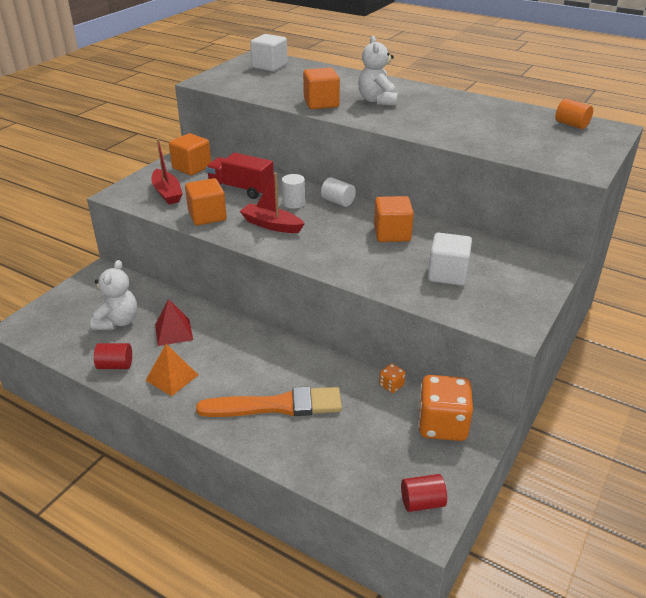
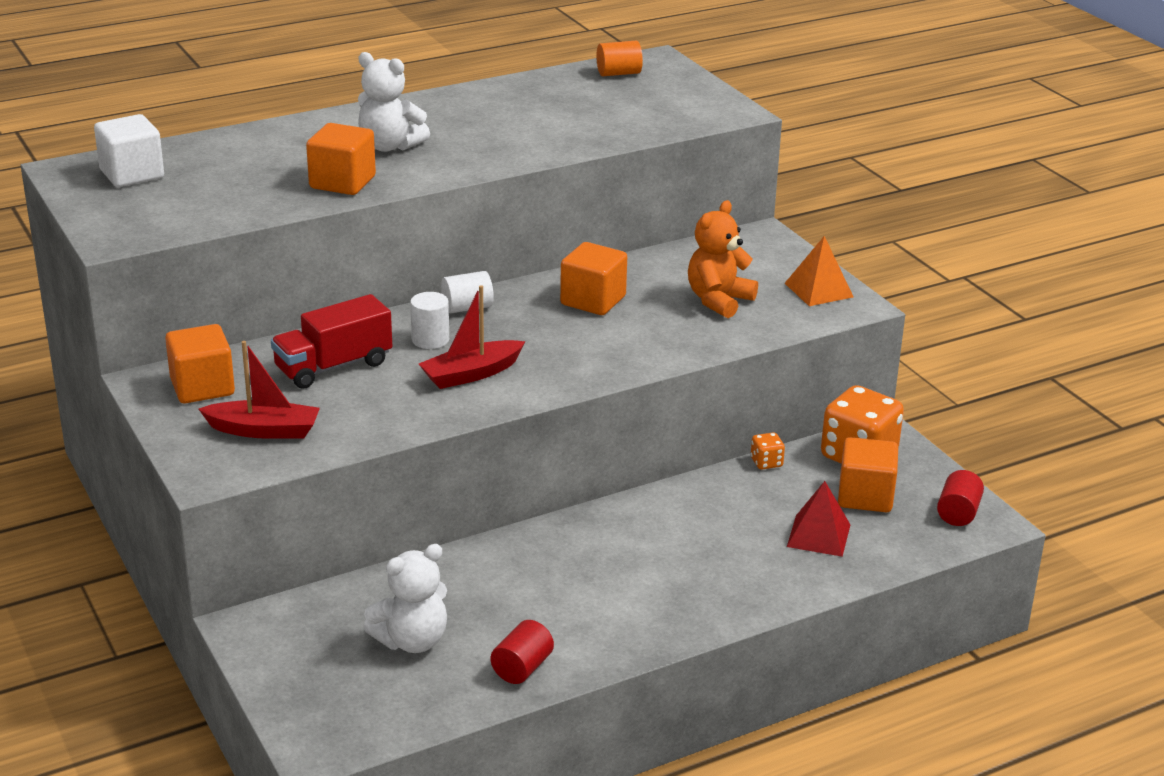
camera: 60 degrees left, 5 degrees down
(118, 321) = (412, 641): white teddy bear -> white teddy bear turned 105 degrees clockwise
(172, 377) = (598, 623): orange pyramid -> orange pyramid (819, 290)
(173, 332) = (493, 595): red pyramid -> red pyramid (818, 535)
(207, 216) = (383, 415): orange cube -> orange cube (865, 496)
(277, 406) = (730, 556): orange brush -> none
(447, 274) = (718, 300): white cube -> orange teddy bear

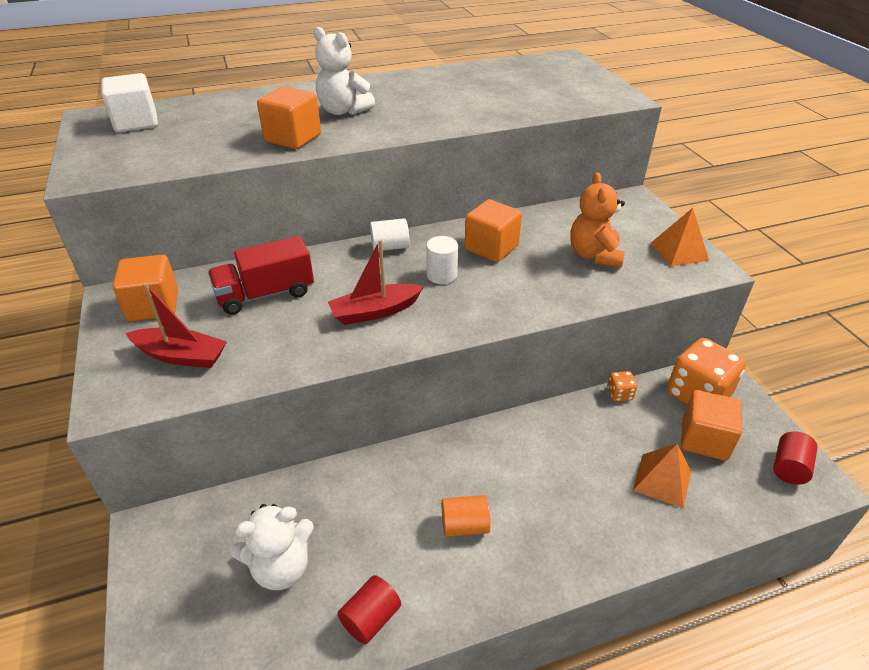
camera: 10 degrees right, 10 degrees up
(430, 340) = (352, 274): white cylinder -> white cylinder (441, 275)
(618, 73) = (535, 66): orange cylinder -> orange cylinder (464, 525)
(718, 300) = (594, 255): orange teddy bear -> orange teddy bear turned 45 degrees counterclockwise
(818, 535) = (662, 480): red pyramid -> orange pyramid

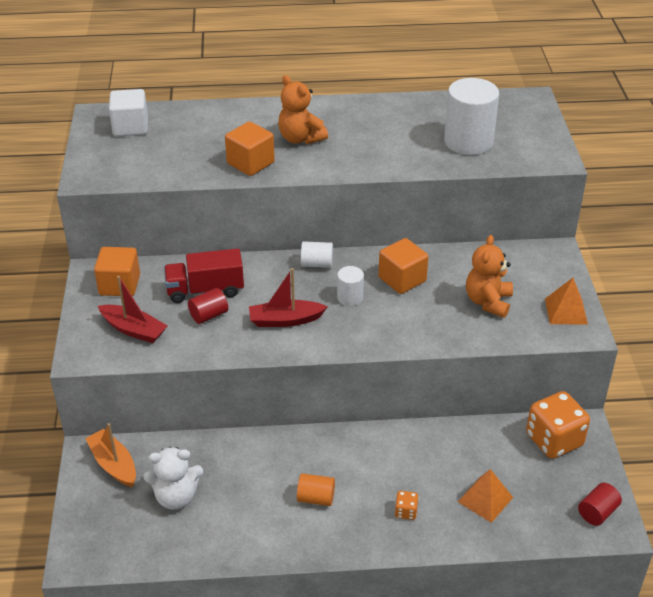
camera: 15 degrees right, 0 degrees up
(185, 539) = (114, 464): none -> orange boat
(343, 111) = (300, 138): white teddy bear -> orange teddy bear
(371, 618) = (229, 542): red cylinder -> red cylinder (209, 315)
(525, 94) = (468, 141): none -> white cylinder
(619, 394) = (485, 426): orange dice -> orange dice (406, 512)
(704, 439) = (538, 476): orange cube -> none

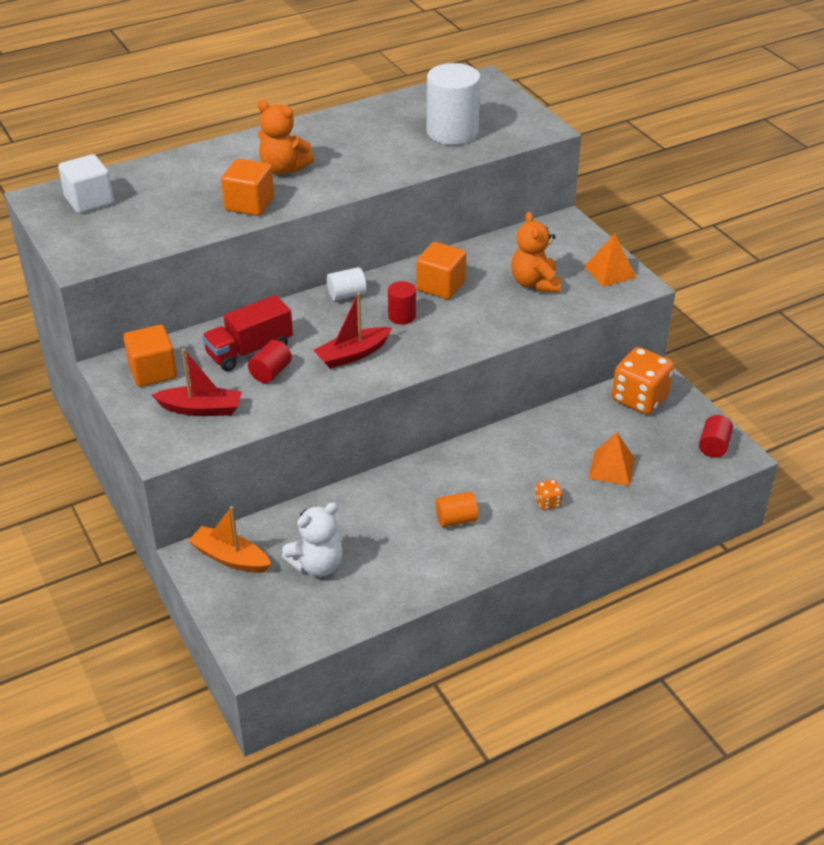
camera: 25 degrees left, 0 degrees up
(350, 297) = (402, 316): white cylinder -> red cylinder

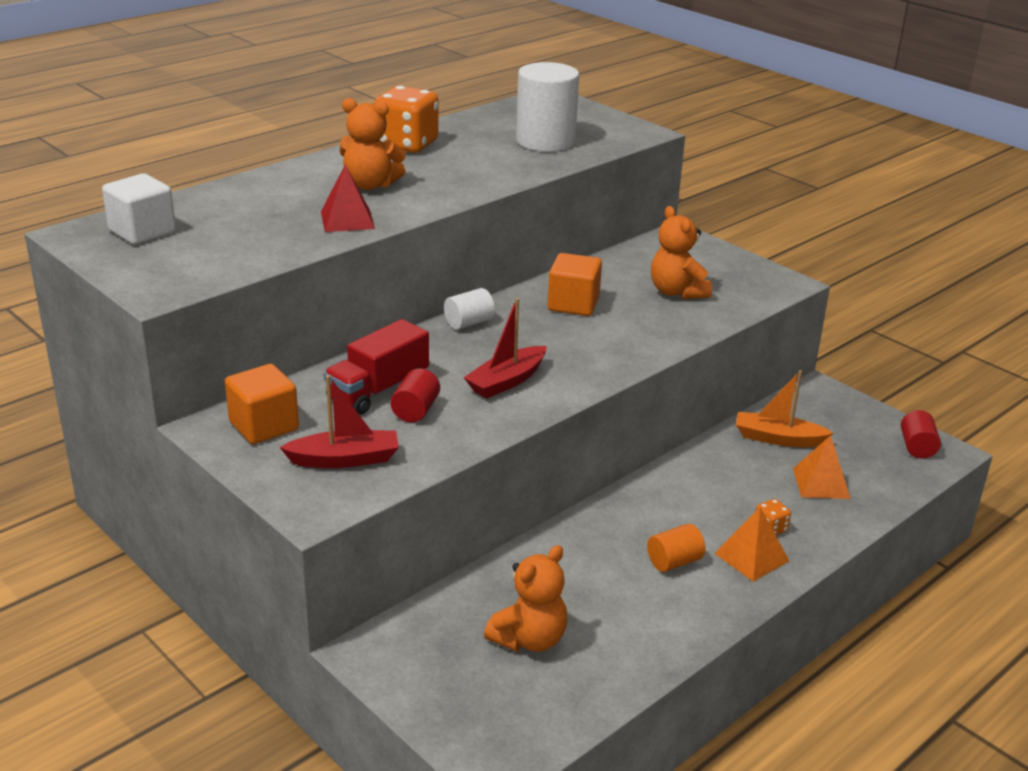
camera: 15 degrees left, 10 degrees down
(230, 558) = (413, 647): orange boat -> orange boat (778, 438)
(249, 204) = (347, 220): orange cube -> red pyramid
(317, 565) = (529, 639): white teddy bear -> orange teddy bear
(402, 316) = (544, 337): red cylinder -> none
(610, 272) = (751, 274): orange pyramid -> orange pyramid (751, 557)
(639, 399) = (812, 410): orange dice -> orange dice (406, 144)

